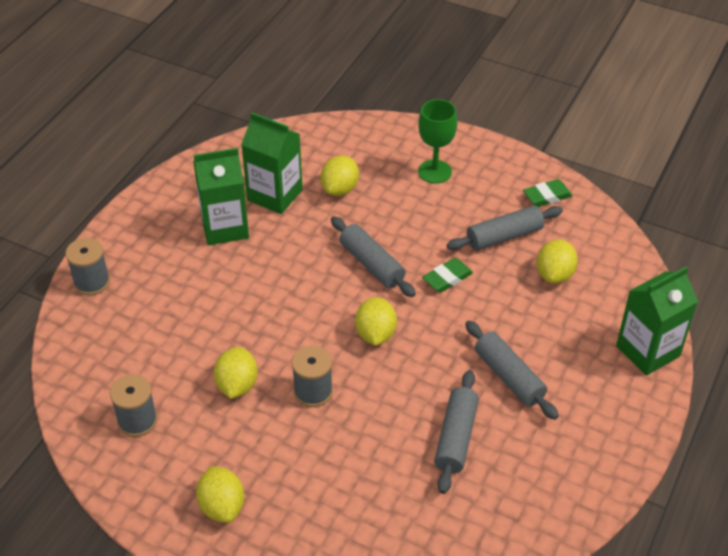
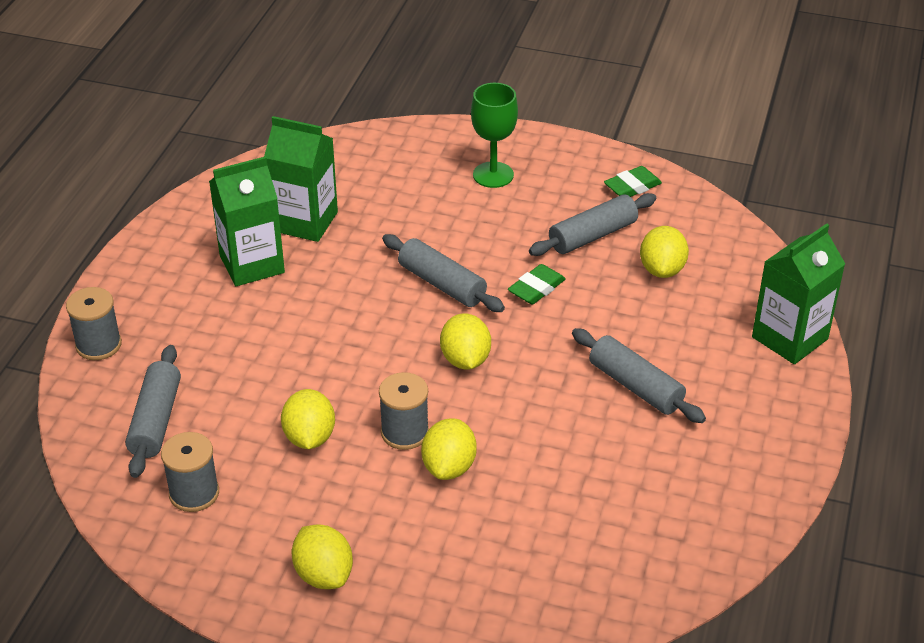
camera: 10 degrees left, 5 degrees down
(340, 189) = (383, 206): yellow lemon -> yellow lemon (449, 467)
(456, 437) = (589, 460): grey rolling pin -> grey rolling pin (155, 420)

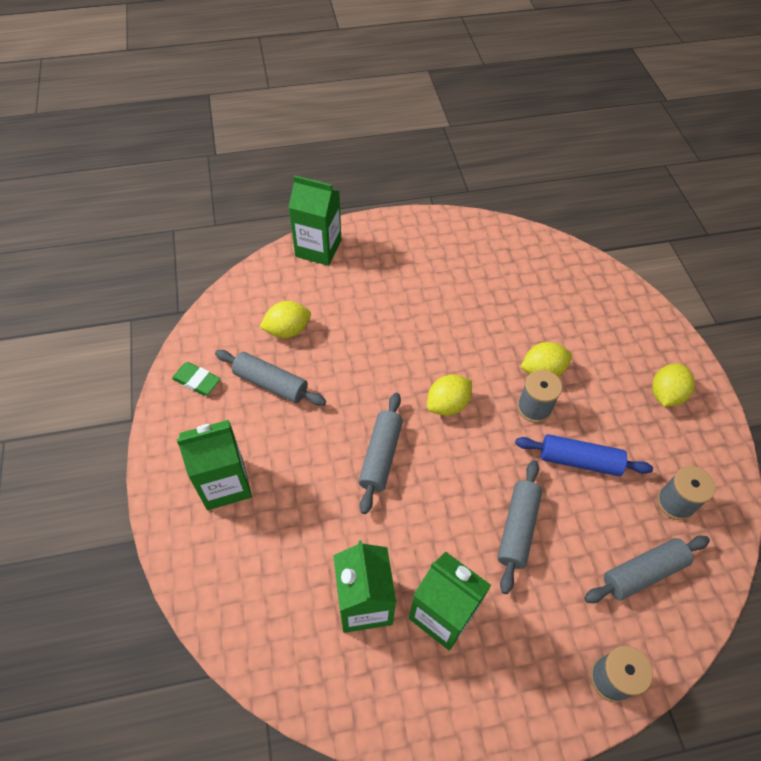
camera: 120 degrees left, 15 degrees up
(309, 437) = (579, 460): yellow lemon -> blue rolling pin
(493, 175) = (225, 484): green goblet -> green carton
(536, 288) = (350, 394): green eraser -> none
(635, 386) = (409, 306): grey rolling pin -> grey rolling pin (517, 528)

